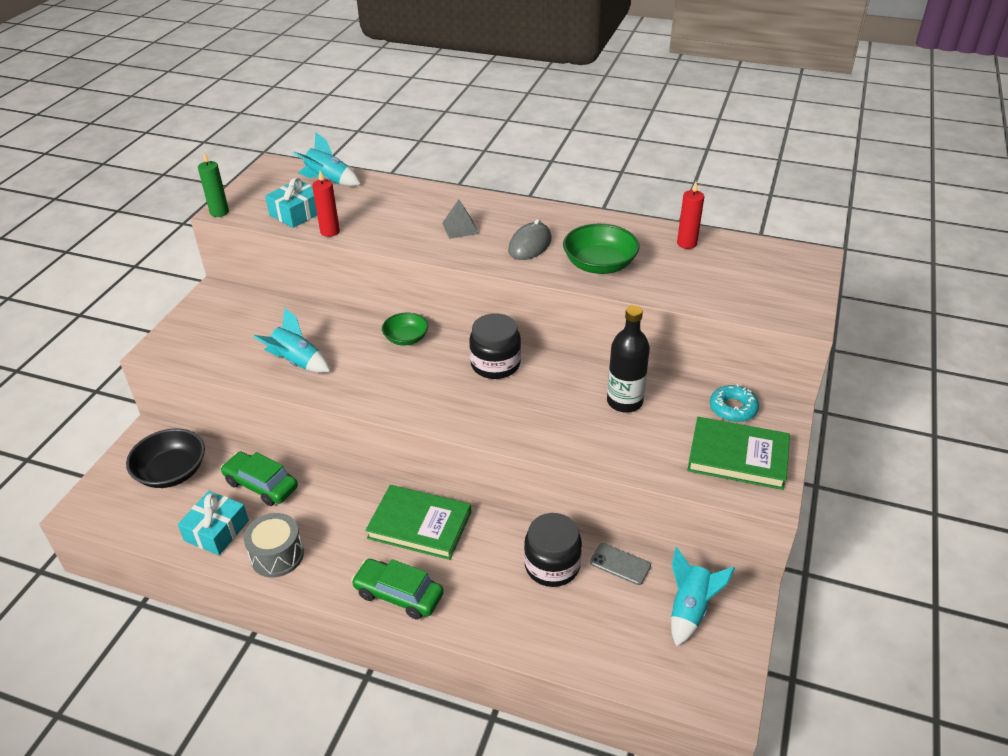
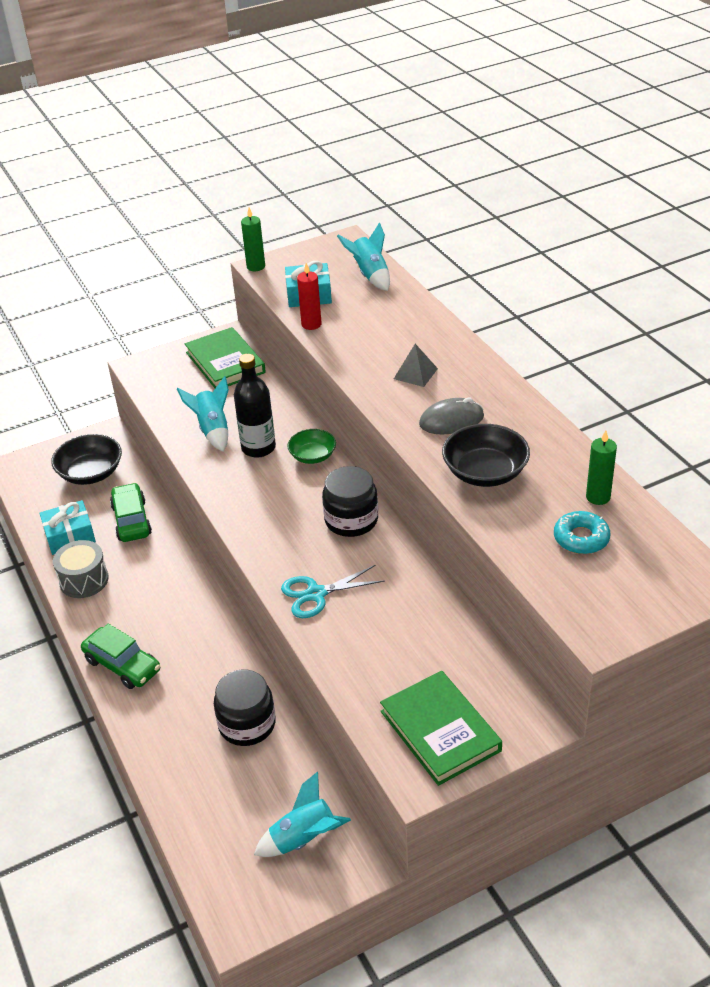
camera: 45 degrees right, 0 degrees up
(399, 594) = (122, 665): green car -> green car turned 150 degrees clockwise
(419, 525) = (195, 624): green book -> green book (225, 362)
(539, 426) = (316, 594): none -> turquoise scissors
(599, 265) = (485, 472): green bowl -> black bowl
(620, 564) = (297, 762): grey phone -> none
(624, 402) = (411, 619): black bottle -> black bottle (258, 448)
(687, 243) = (598, 497): red candle -> green candle
(733, 408) = (497, 688): turquoise donut -> turquoise donut (581, 538)

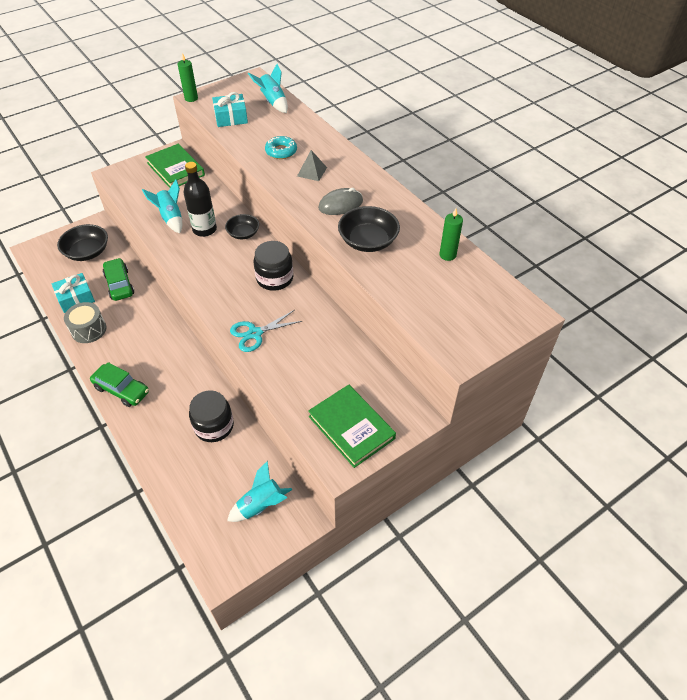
camera: 10 degrees left, 10 degrees up
(311, 324) = (235, 139): red candle -> none
(312, 456) = (243, 233): green bowl -> black bowl
(581, 538) = (439, 285): turquoise donut -> turquoise donut (281, 151)

